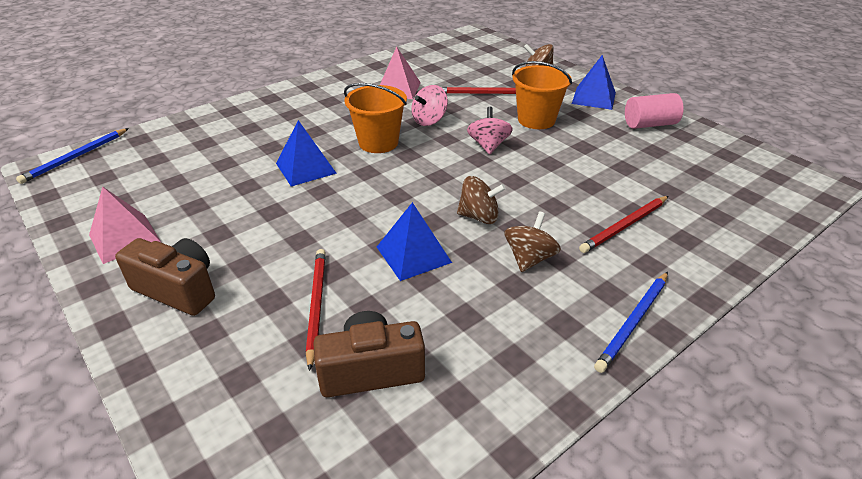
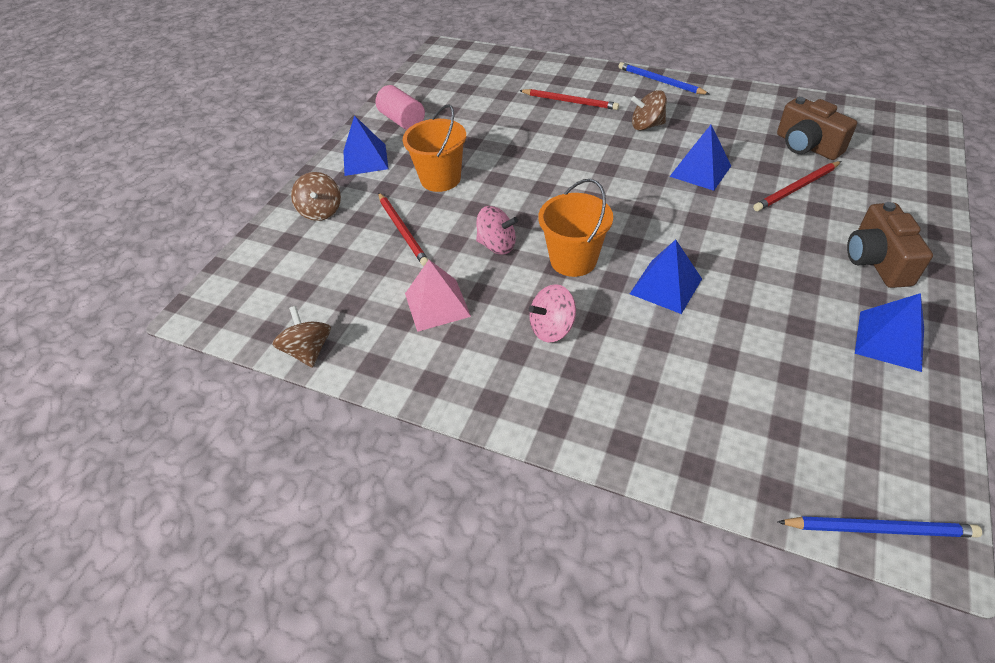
camera: 115 degrees left, 10 degrees up
(124, 238) = (889, 340): pink pyramid -> blue pyramid
(479, 216) = (625, 159): brown spinning top -> brown spinning top (308, 351)
(488, 145) = (515, 190): pink spinning top -> pink spinning top (552, 328)
(633, 322) = (660, 81): blue pencil -> blue pencil turned 150 degrees counterclockwise

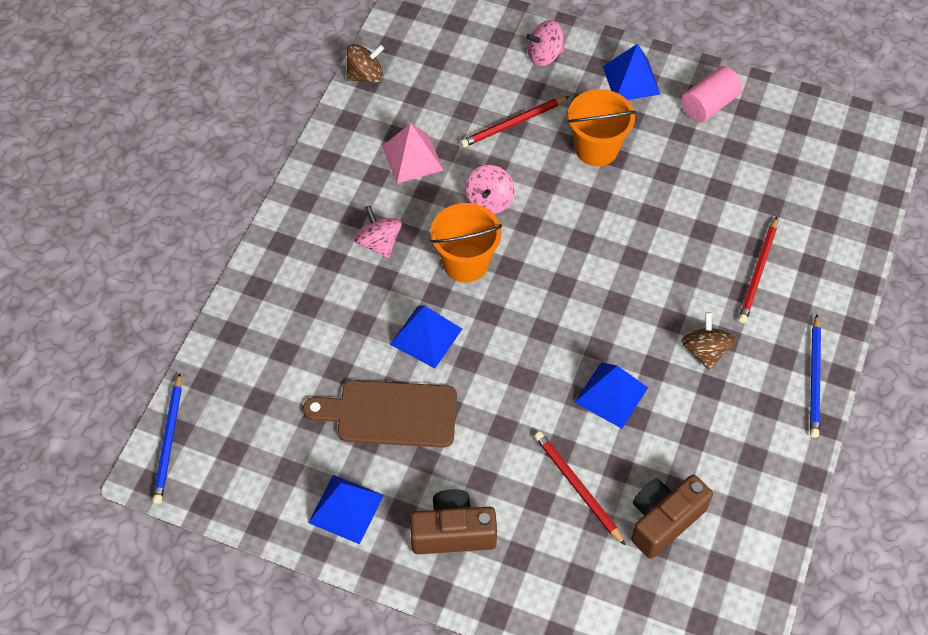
camera: 85 degrees right, 10 degrees up
(321, 211) = (544, 55): brown spinning top -> pink spinning top
(660, 81) = (814, 379): blue pencil -> blue pencil turned 150 degrees clockwise
(765, 310) = (390, 414): none -> brown cutting board

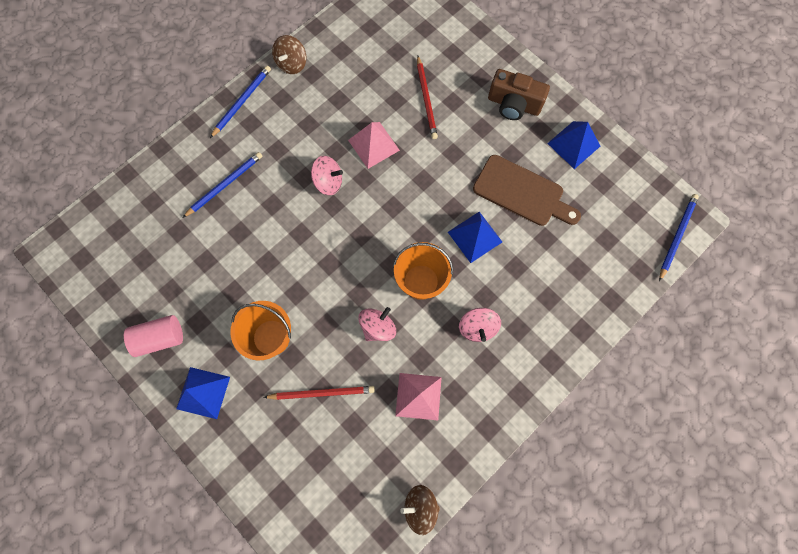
camera: 155 degrees left, 15 degrees up
(544, 55) = (257, 454): pink spinning top -> pink spinning top (328, 182)
(611, 394) = (373, 145): blue pyramid -> pink pyramid
(664, 520) = (386, 61): brown camera -> none
(705, 351) = (296, 147): brown spinning top -> brown spinning top (292, 64)
(758, 272) = (225, 185): red pencil -> blue pencil

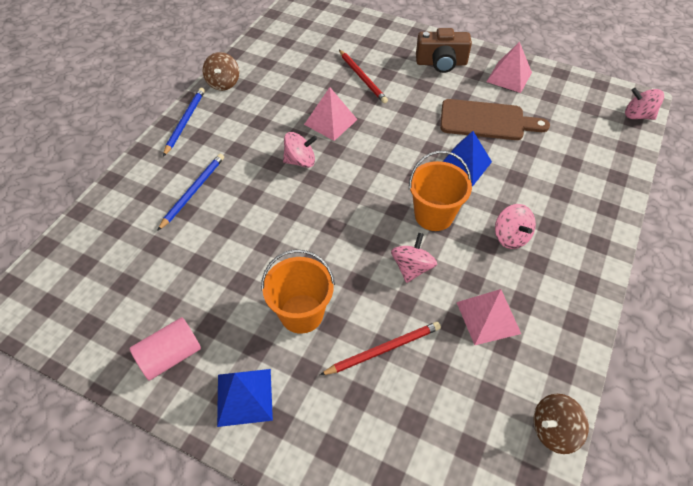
camera: 20 degrees left, 20 degrees down
(573, 145) = (509, 77): blue pyramid -> pink pyramid
(677, 236) = (637, 115): blue pencil -> pink spinning top

